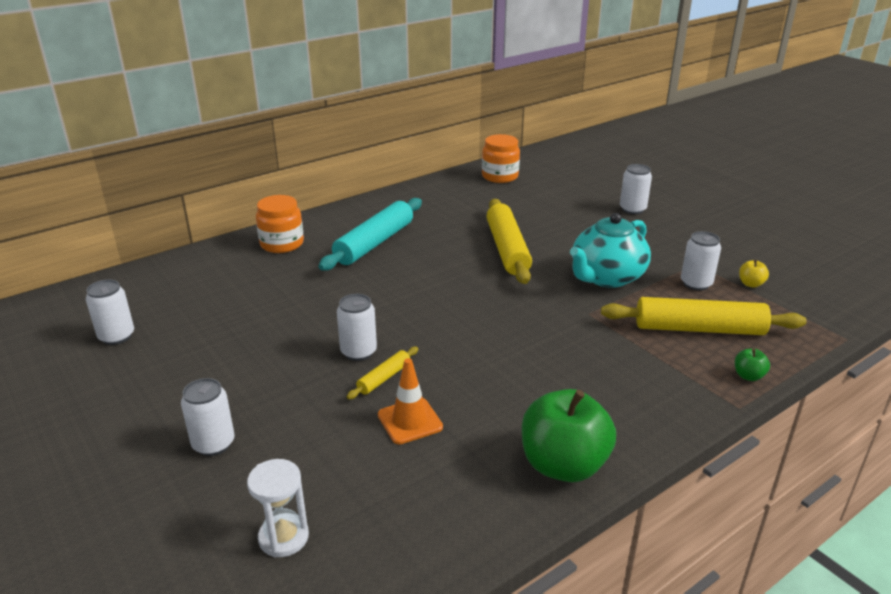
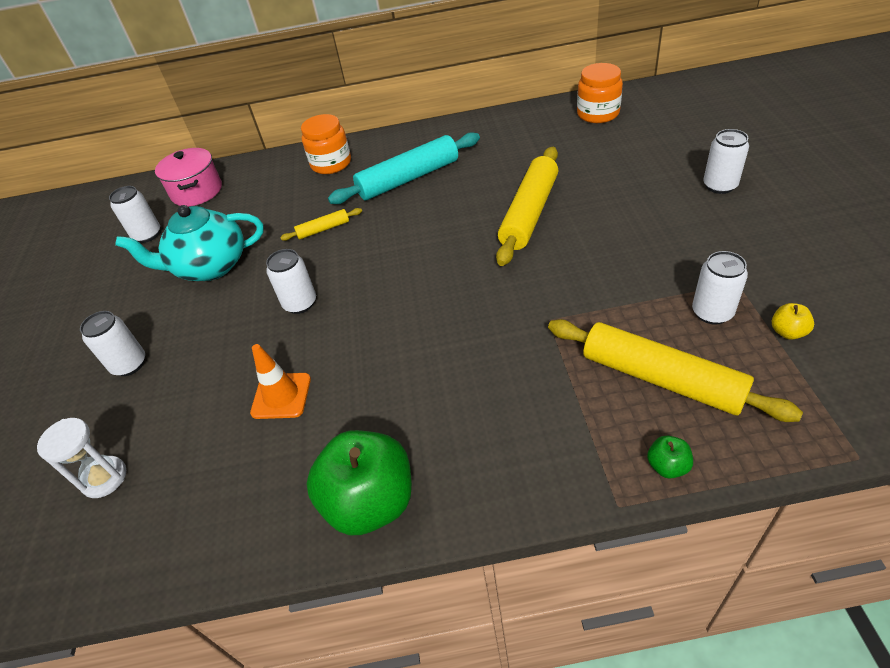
camera: 35 degrees right, 15 degrees up
(143, 290) = (197, 191): none -> pink pot
(384, 378) = (298, 339): yellow rolling pin -> yellow rolling pin (323, 229)
(606, 277) = (608, 276): turquoise teapot -> turquoise teapot (210, 266)

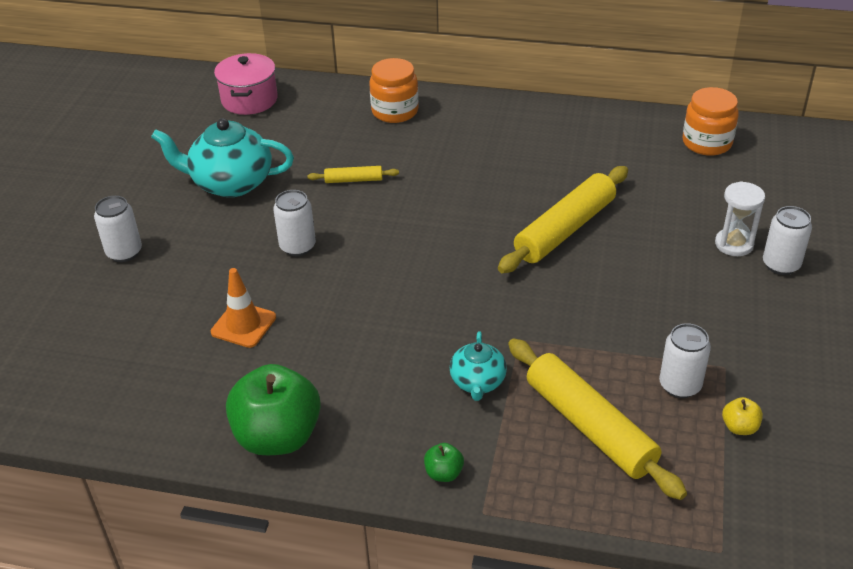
camera: 15 degrees right, 5 degrees down
(104, 478) = (70, 342): white hourglass -> white hourglass (734, 244)
(147, 235) = (185, 131): white can -> none
(408, 178) = (464, 153): turquoise rolling pin -> none
(535, 373) = (478, 382): none -> turquoise teapot
(667, 466) = (545, 498): green apple -> green apple (444, 473)

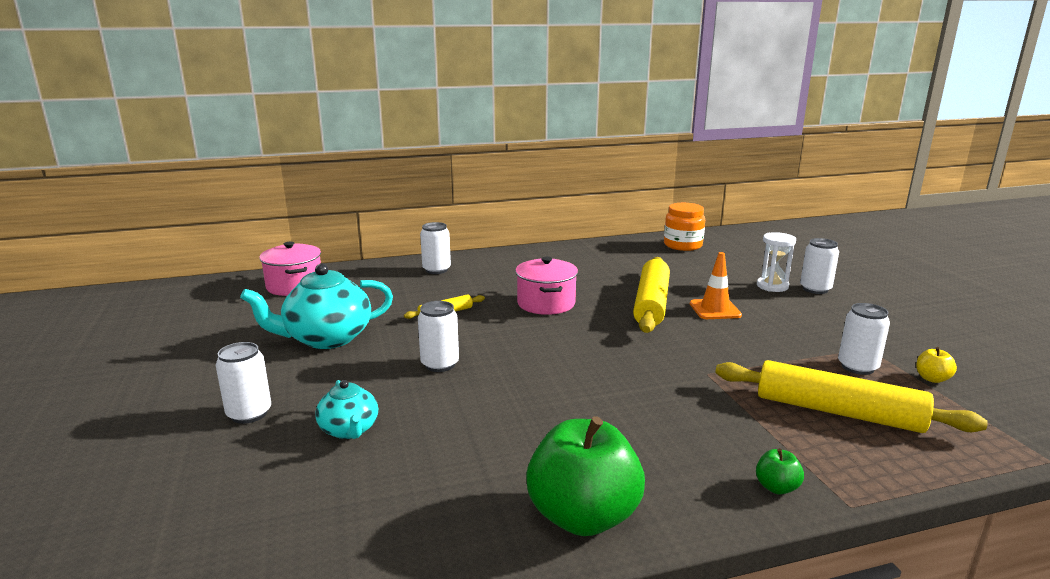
camera: 30 degrees left, 20 degrees down
(243, 325) = (444, 434): orange traffic cone -> orange traffic cone (715, 309)
(395, 111) = (436, 270): orange jar -> white can
(458, 196) = (546, 303): none -> pink pot
(478, 382) = (713, 411): turquoise teapot -> turquoise teapot (349, 430)

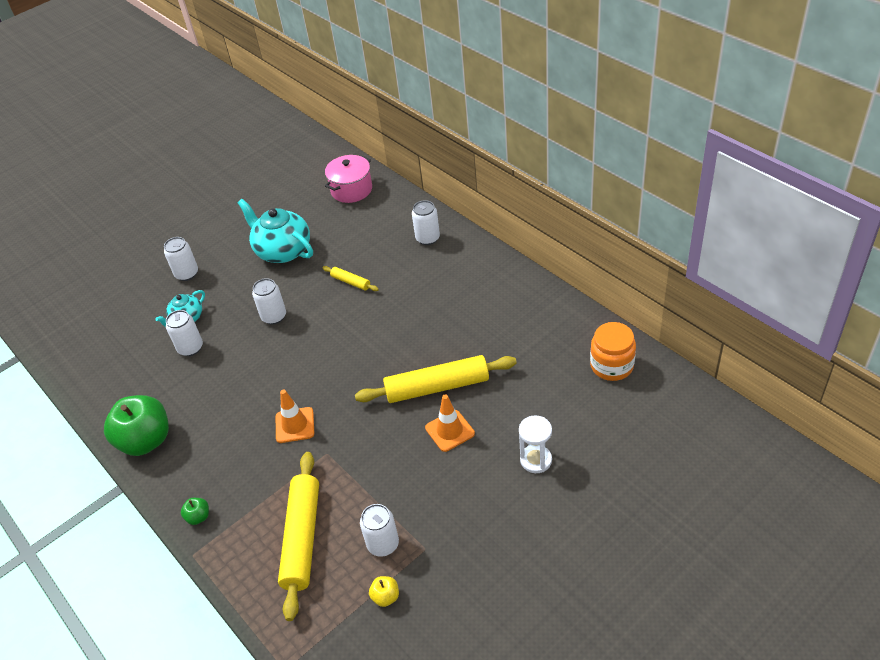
camera: 70 degrees right, 25 degrees up
(546, 303) = (399, 326): pink pot -> none
(647, 384) = (295, 425): none -> orange traffic cone
(815, 289) = (550, 495): white can -> white can (190, 348)

